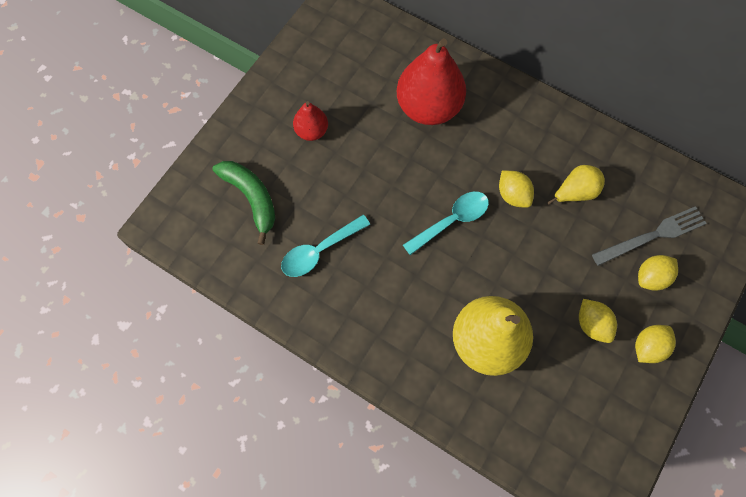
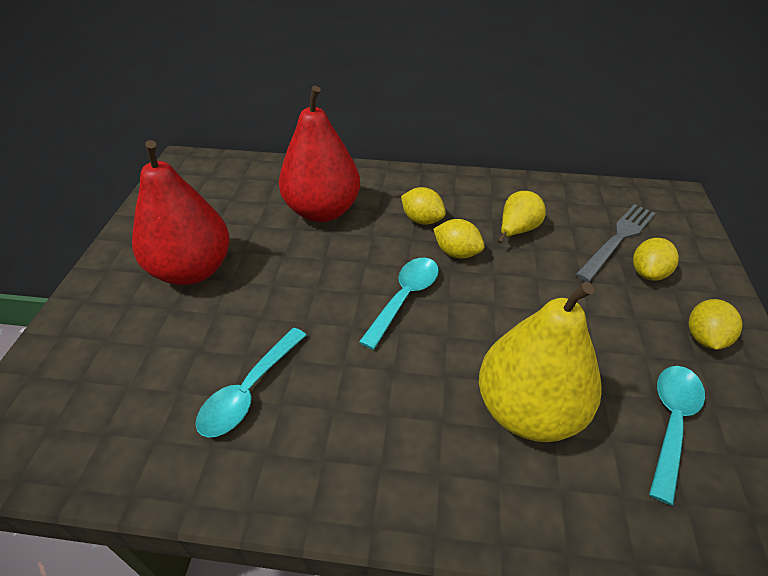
camera: 25 degrees left, 25 degrees down
(251, 198) = (128, 365): green banana -> none
(311, 131) = (192, 270): red pear -> red pear, size x1.97
(573, 391) = (671, 423): none -> turquoise spoon
(592, 324) = (630, 340): yellow lemon -> yellow lemon (422, 220)

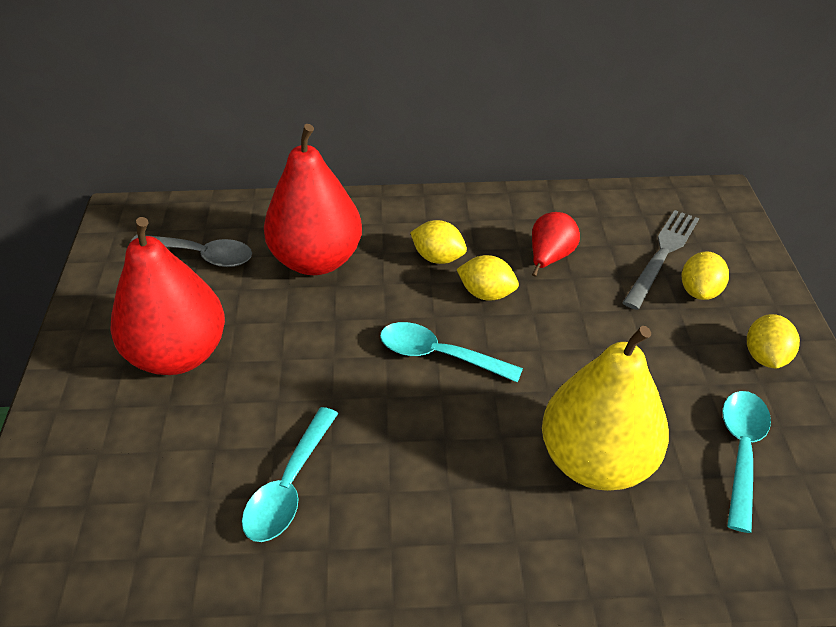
camera: 10 degrees left, 0 degrees up
(234, 197) = (201, 255): none -> grey spoon
(405, 298) = (439, 355): turquoise spoon -> turquoise spoon turned 90 degrees counterclockwise
(517, 230) = (549, 258): yellow pear -> red pear

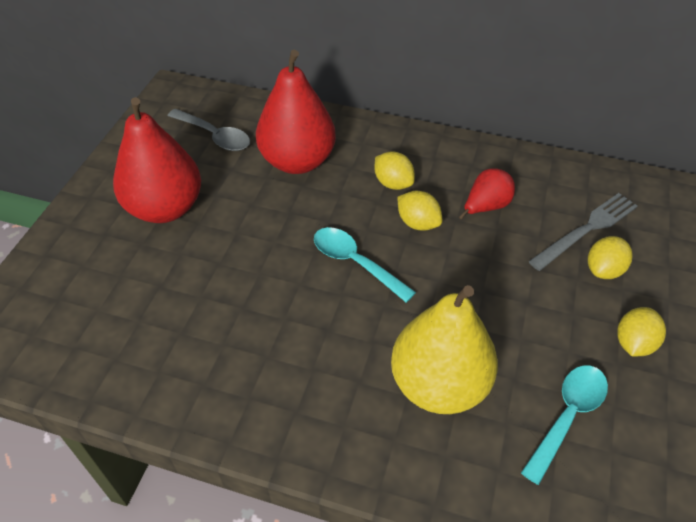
camera: 20 degrees right, 5 degrees up
(289, 486) = (197, 330): turquoise spoon -> none

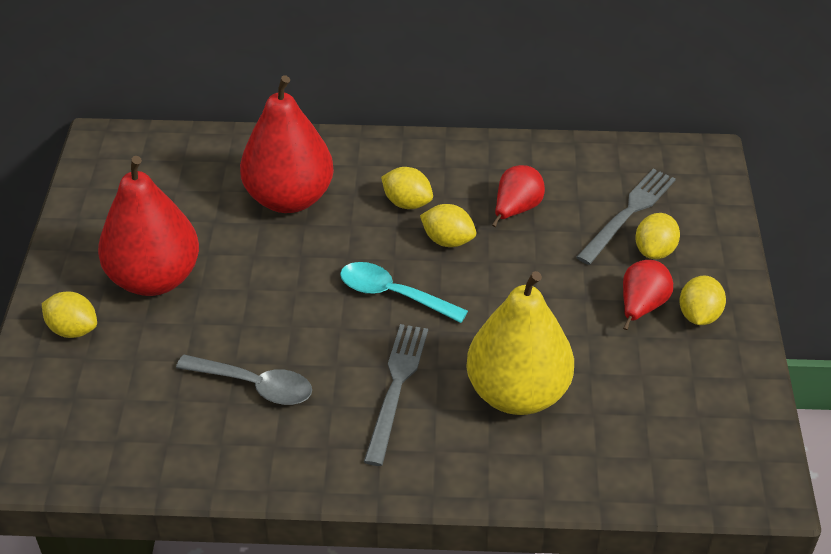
camera: 15 degrees left, 5 degrees down
(84, 239) = (73, 329): none -> yellow lemon
(215, 136) = (179, 187): grey spoon -> grey spoon (255, 386)
(329, 352) = (396, 387): none -> grey fork
(567, 416) = (650, 395): turquoise spoon -> none
(579, 322) = (641, 307): none -> red pear

